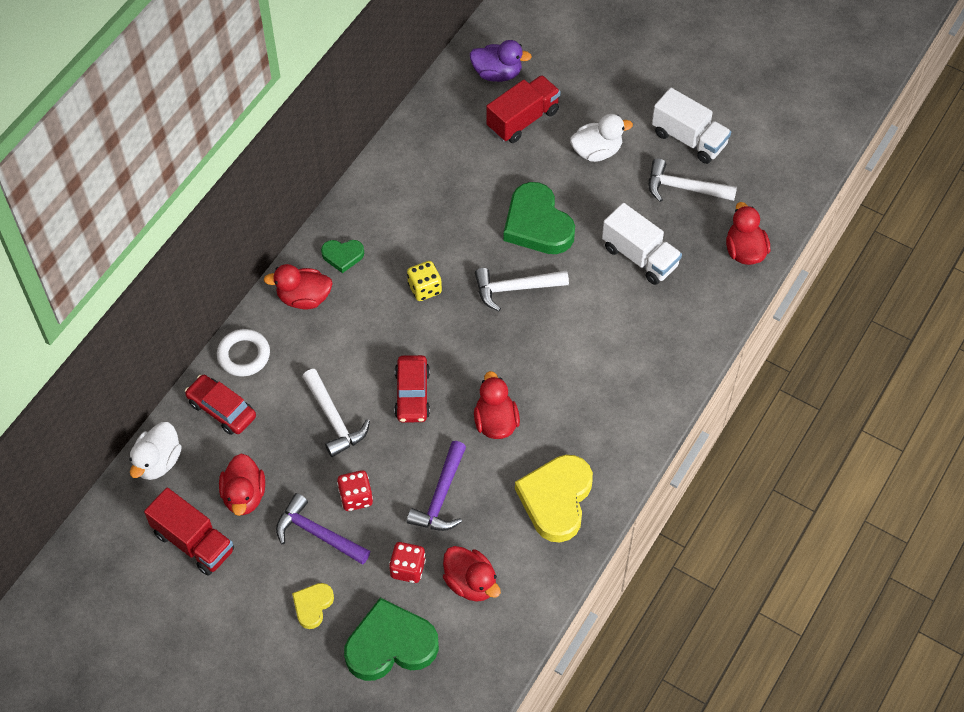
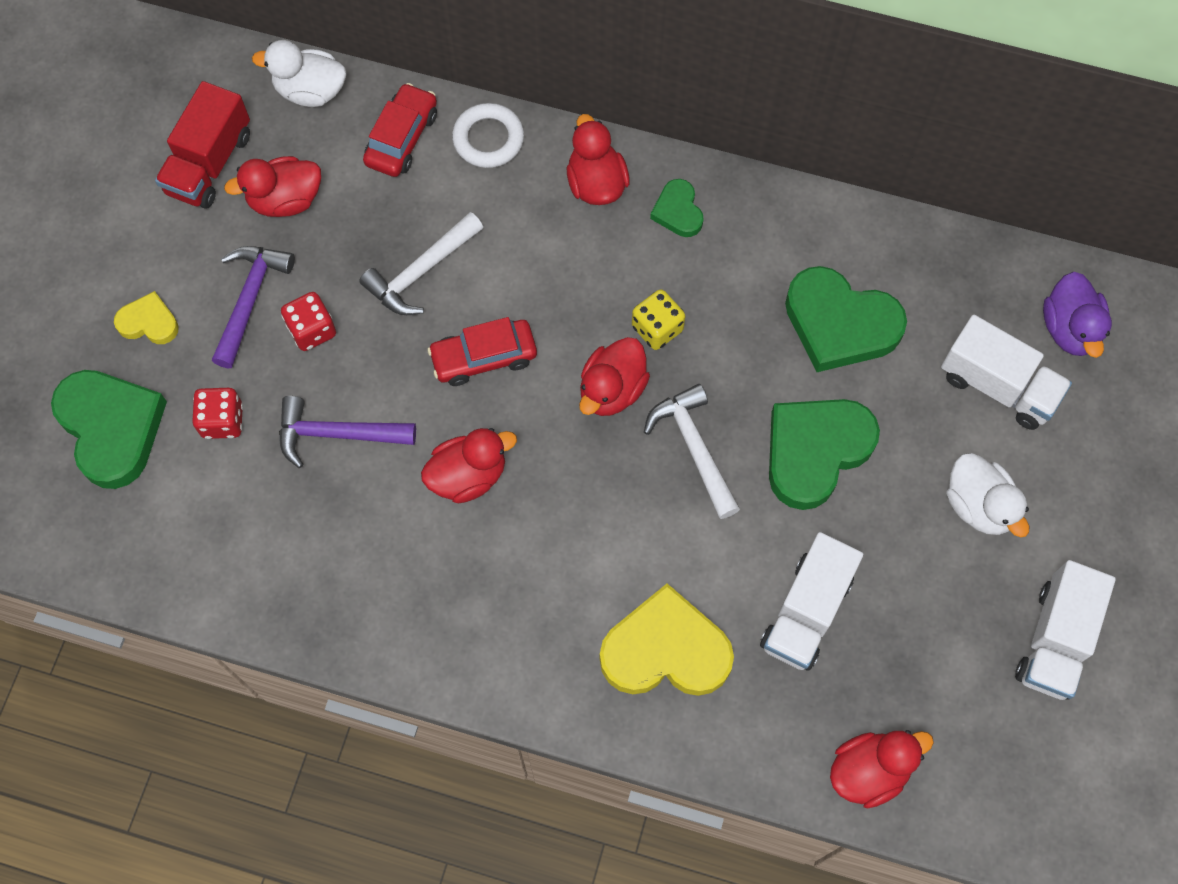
camera: 75 degrees right, 10 degrees up
(455, 188) = (840, 324): none -> green heart
(471, 583) = (217, 504): red duck -> red duck (612, 390)
(523, 119) = (998, 386): red truck -> white truck
(556, 499) = (366, 585): yellow heart -> yellow heart (665, 650)
(684, 188) = (957, 652): white hammer -> none

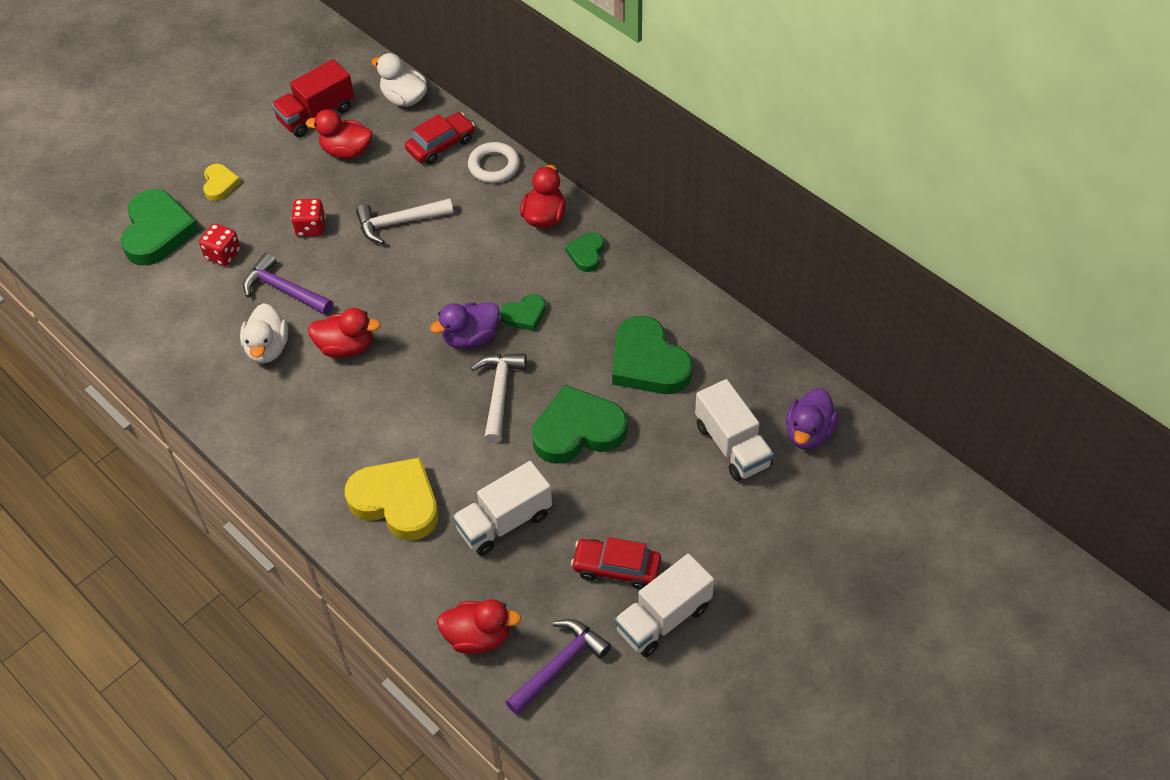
camera: 30 degrees right, 15 degrees down
(149, 322) = (220, 184): yellow heart -> yellow heart turned 45 degrees clockwise
(250, 300) = (286, 196): purple hammer -> purple hammer (559, 665)
(484, 357) = (403, 285): red car -> red car (616, 568)
(612, 390) = (470, 337): red duck -> purple duck
(657, 328) = (524, 315): yellow dice -> green heart
(978, 505) = (667, 512): white duck -> white duck (267, 348)

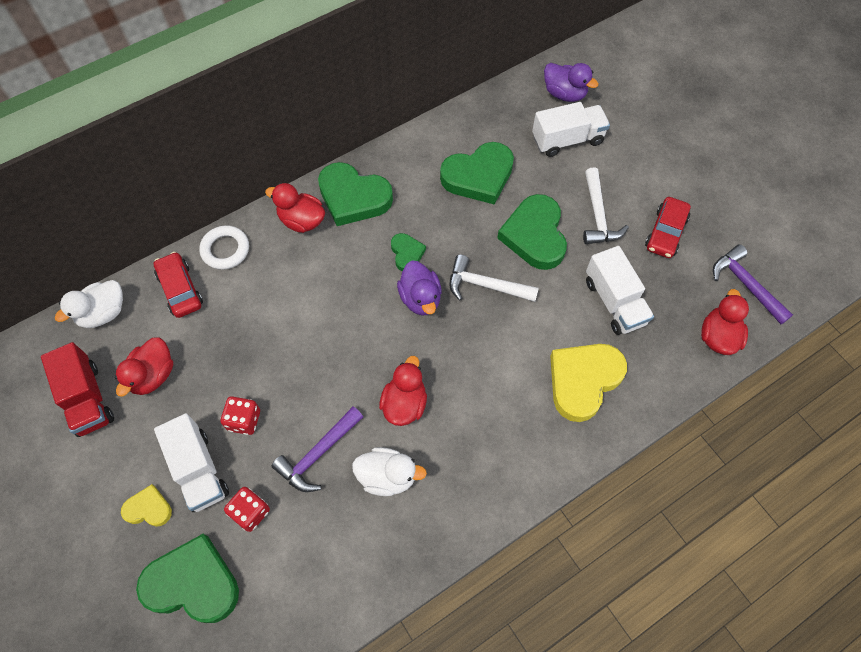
camera: 80 degrees left, 10 degrees up
(399, 222) = (266, 338): white hammer -> white hammer (598, 215)
(586, 254) = (353, 197): green heart -> green heart, size x1.95
(663, 618) = (710, 211): white truck -> white truck (198, 470)

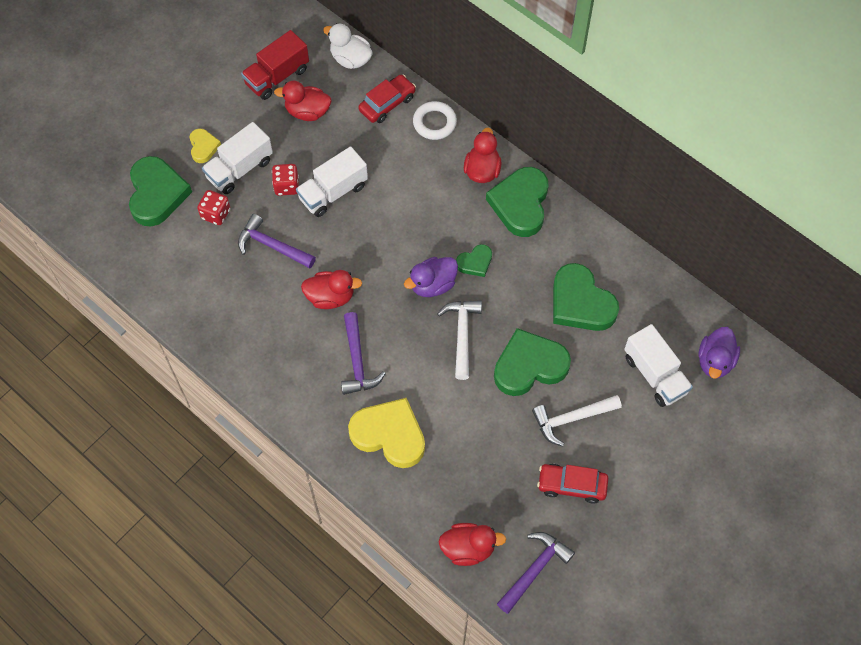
camera: 75 degrees right, 0 degrees up
(387, 476) = (265, 300): white duck -> none
(490, 393) = (357, 361): none -> purple hammer
(614, 302) = (478, 449): white truck -> white truck (333, 192)

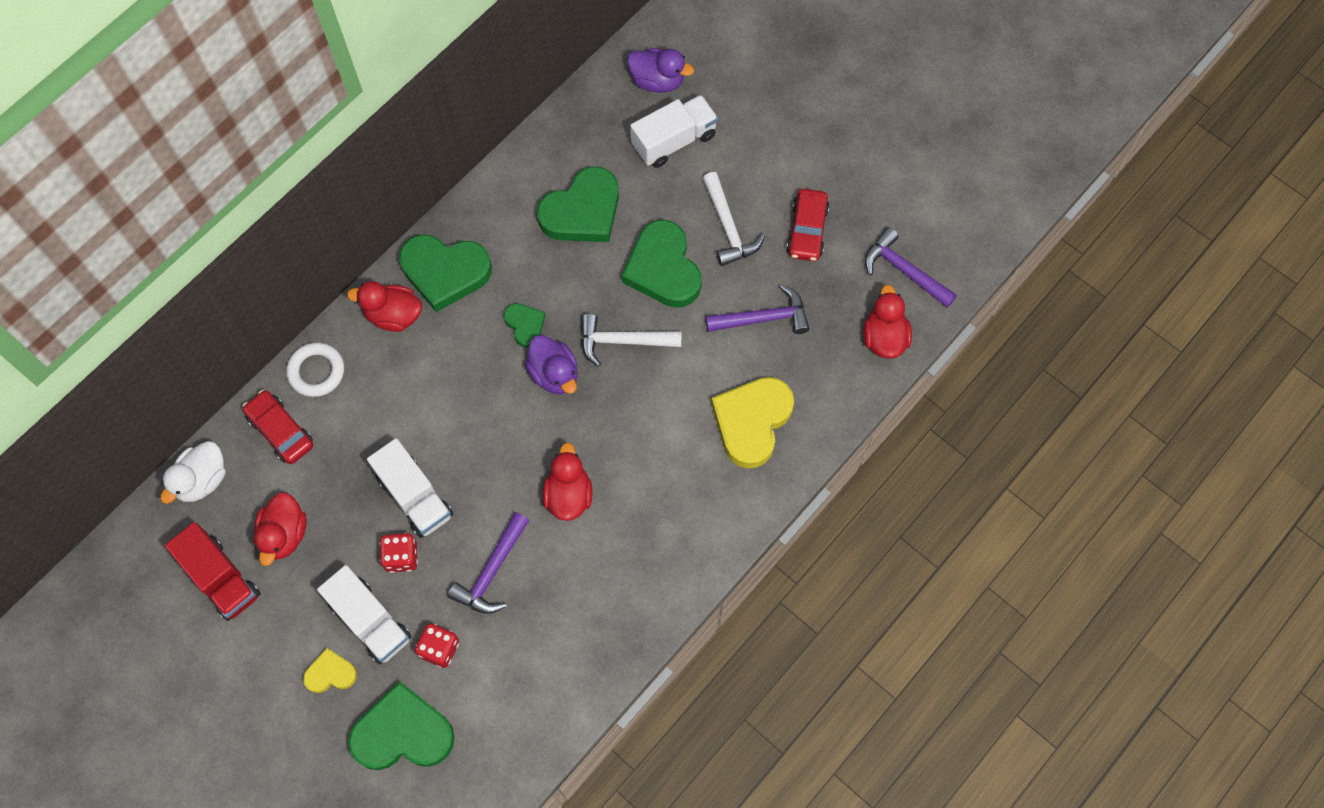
camera: 90 degrees left, 5 degrees up
(357, 361) = (657, 460): purple hammer -> purple hammer (763, 318)

